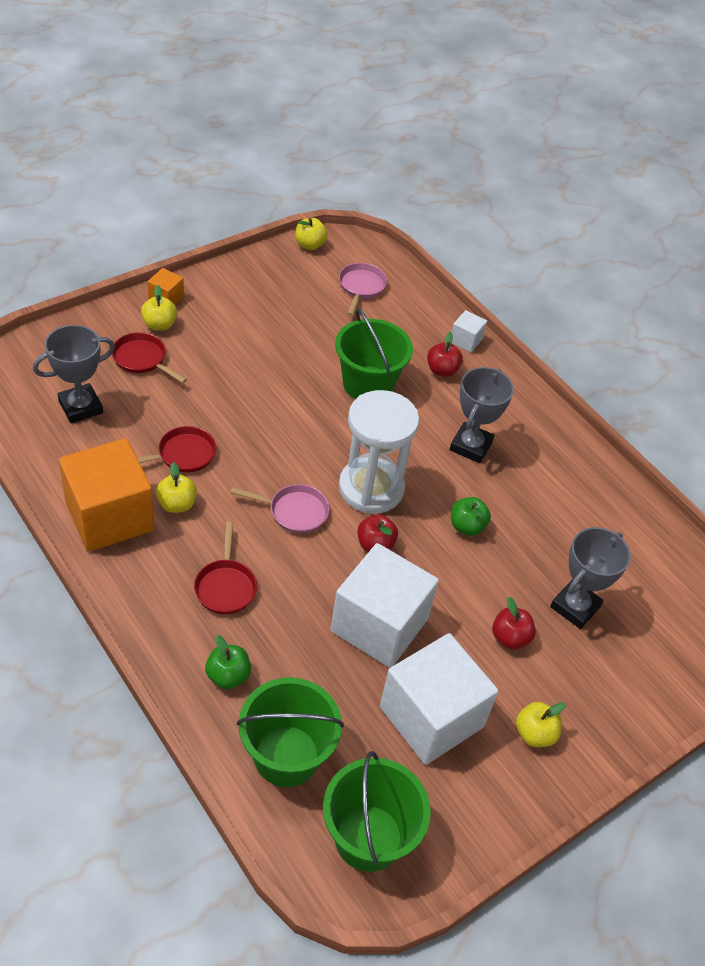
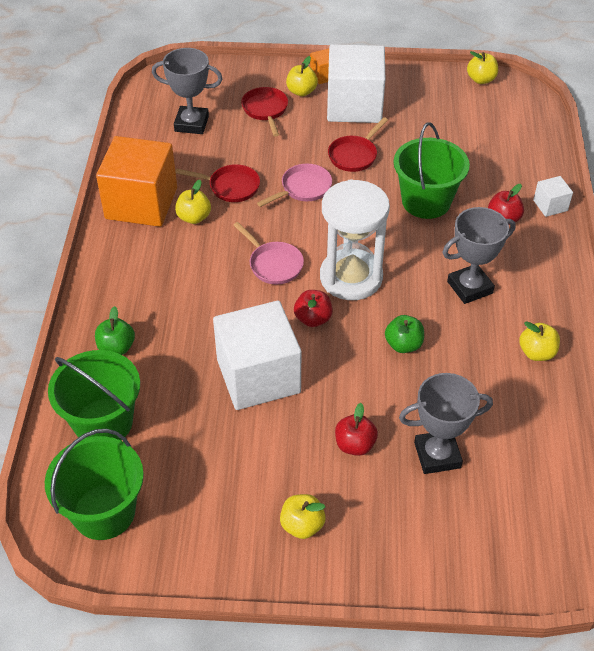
camera: 45 degrees right, 0 degrees up
(225, 586) = (173, 289): red pan -> red pan (354, 155)
(361, 287) = (494, 128): pink pan -> pink pan (303, 188)
(431, 717) = (232, 462): white cube -> white cube (354, 105)
(566, 476) = (536, 353): none -> yellow apple

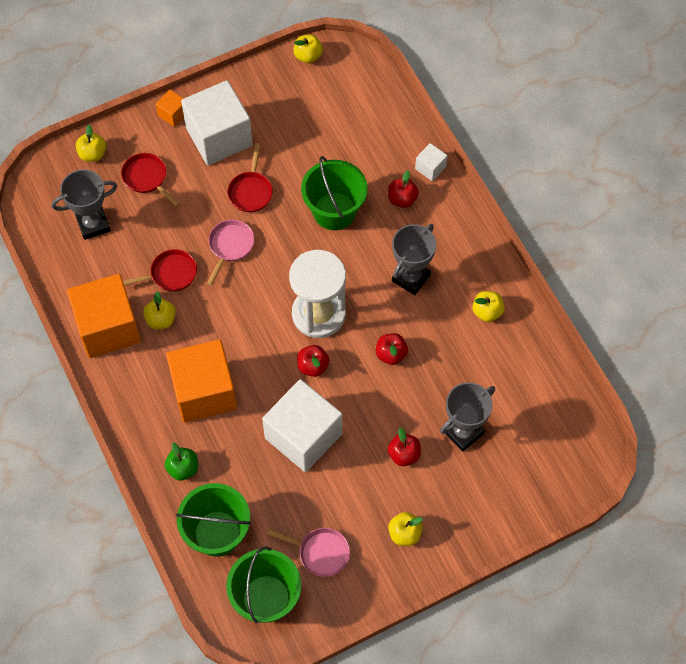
camera: 30 degrees left, 15 degrees up
(188, 292) = (204, 392): none -> orange cube
(273, 264) = (253, 332): pink pan -> pink pan (320, 553)
(301, 91) = (164, 142): yellow apple -> yellow apple (93, 154)
(403, 345) = (391, 354): green apple -> red apple

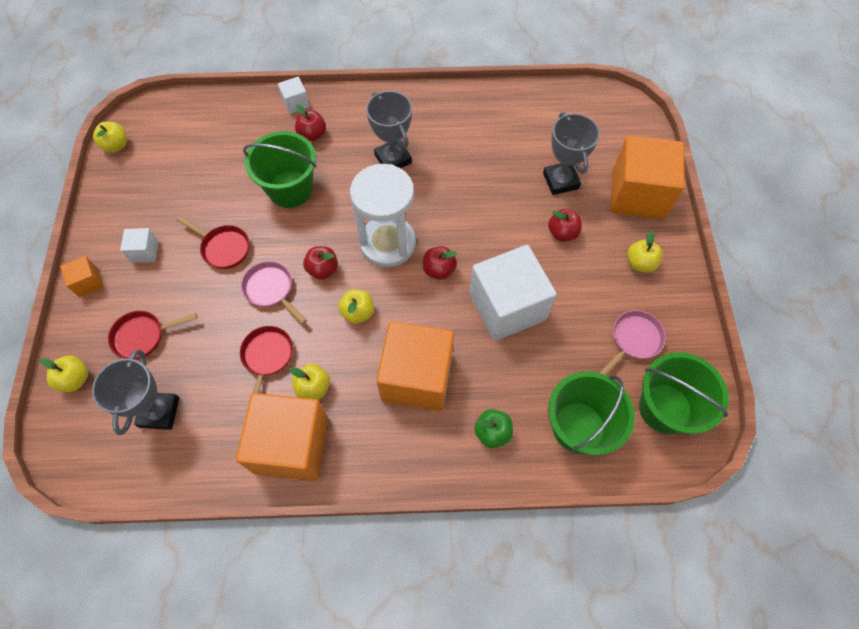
camera: 65 degrees left, 0 degrees up
(219, 137) = (145, 251): white cube -> white cube, size x0.44
(391, 354) = (459, 203): red apple -> red apple (323, 269)
(484, 507) = (637, 194): none -> orange cube
(487, 312) = (456, 119): yellow apple -> yellow apple (358, 312)

